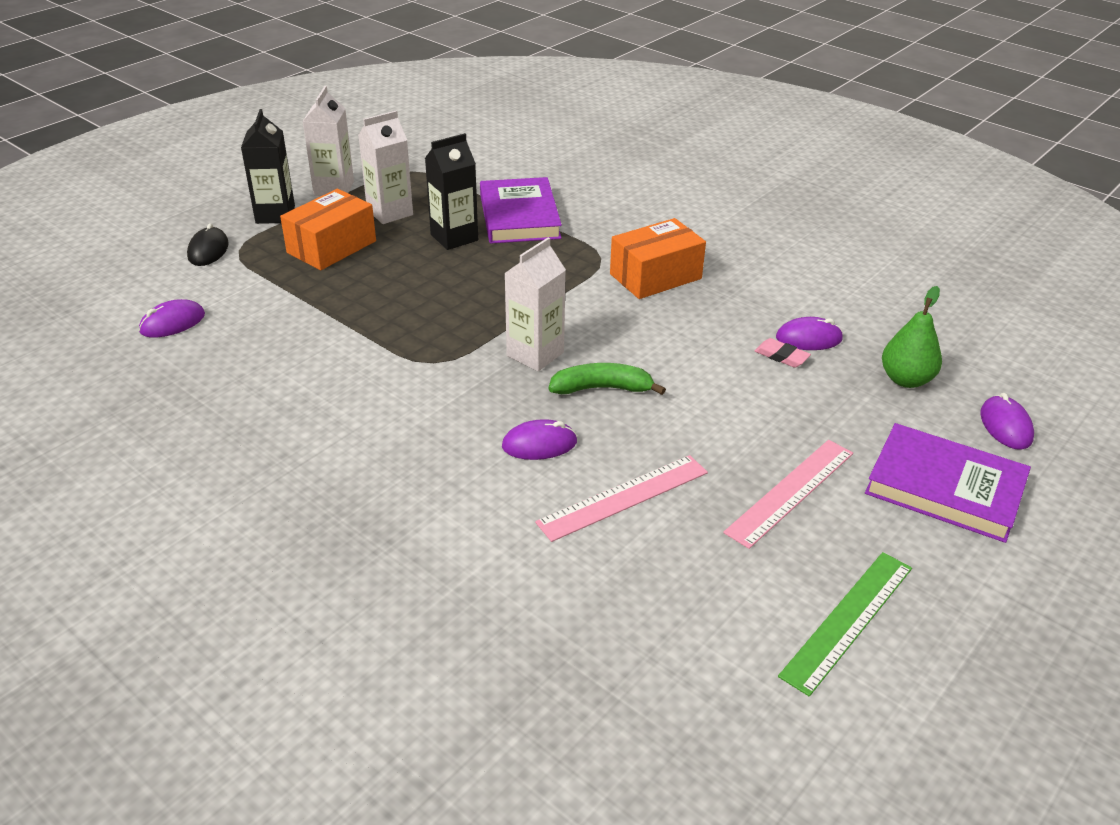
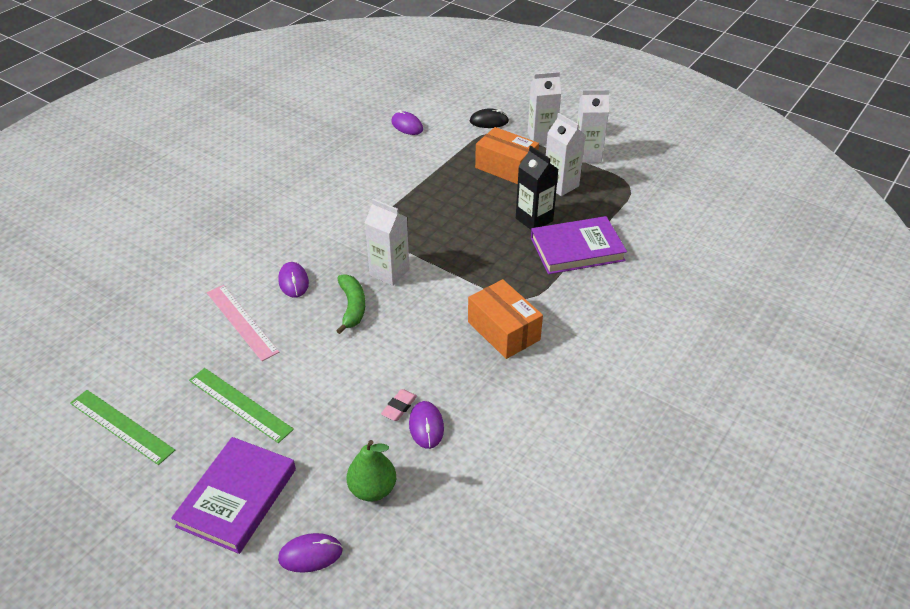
camera: 85 degrees right, 5 degrees up
(275, 215) = (541, 138): black carton -> white carton
(791, 492) = (240, 404): pink ruler -> green ruler

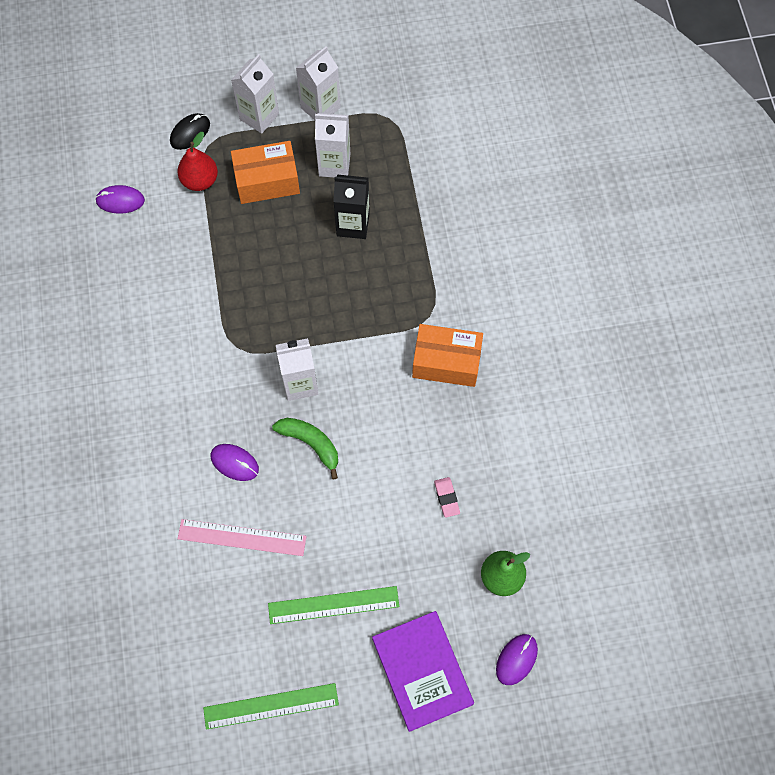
camera: 45 degrees left, 25 degrees up
(426, 426) = (482, 495): purple mouse -> none
(465, 144) = (200, 180): none -> red pear
(577, 249) = (418, 229): purple book -> none

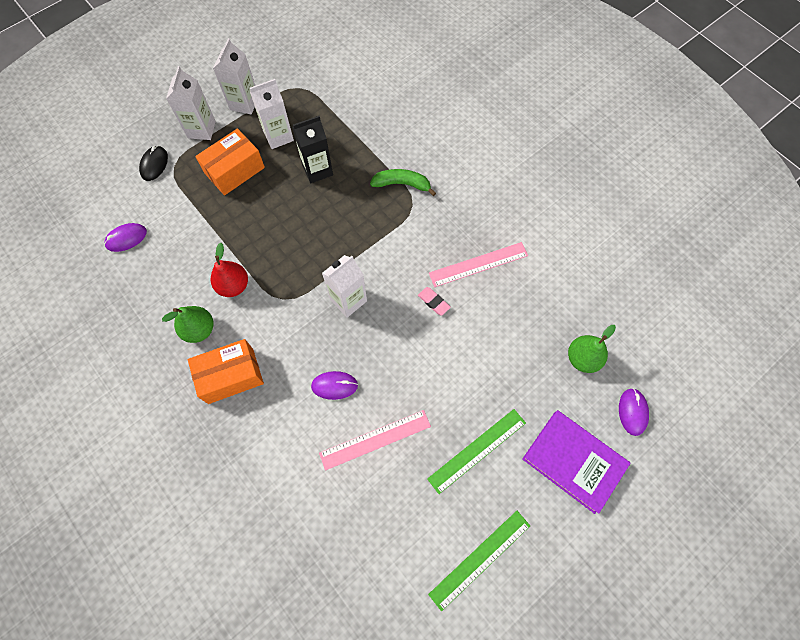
camera: 30 degrees left, 0 degrees up
(138, 334) = (199, 329): none -> green pear
(200, 180) = (182, 194): red pear -> red pear (233, 286)
(311, 444) = (384, 339): green banana -> green banana (402, 184)
(446, 362) = (445, 230): orange box -> orange box (231, 376)
(446, 498) = (507, 324): pink eraser -> pink eraser (433, 302)
(458, 419) = (478, 264): none -> pink ruler

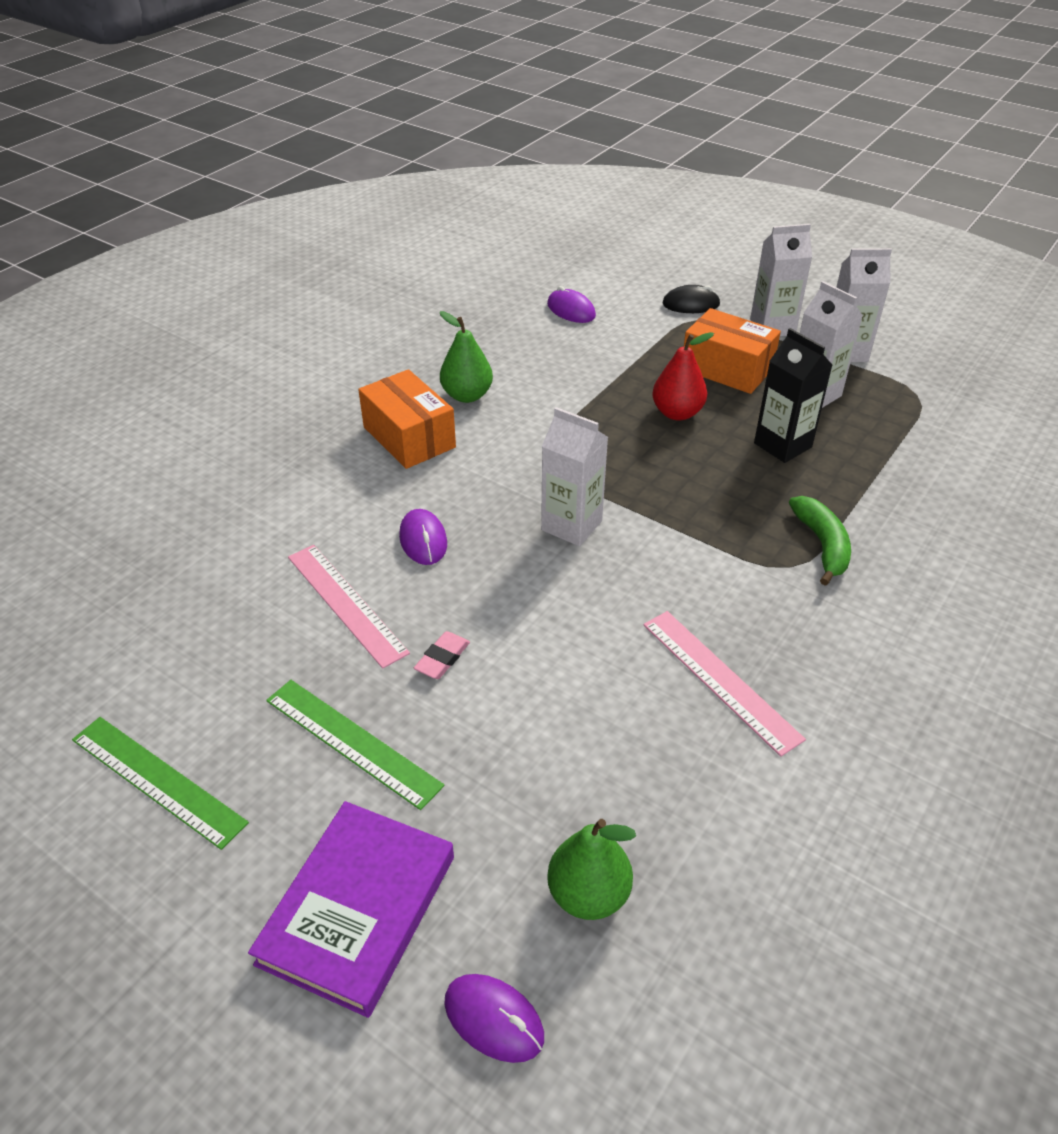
camera: 75 degrees right, 25 degrees down
(233, 286) = (544, 409): red pear -> red pear (677, 413)
(433, 302) = (614, 630): pink eraser -> pink eraser (442, 658)
(632, 412) = (494, 1019): purple mouse -> purple mouse turned 45 degrees clockwise

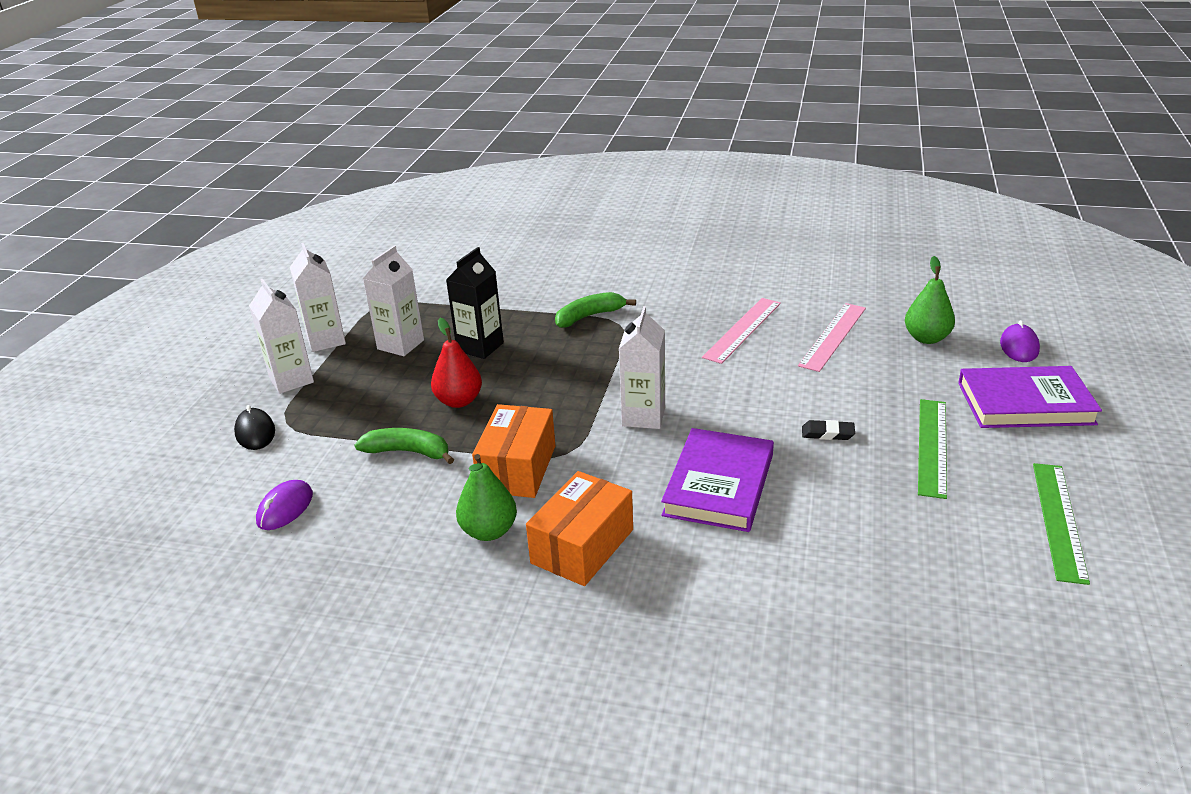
camera: 110 degrees left, 10 degrees down
(346, 603) = (822, 499): pink ruler -> pink ruler (832, 336)
(423, 540) = (718, 485): purple mouse -> purple book
(442, 658) = (827, 433): pink eraser -> black eraser
(608, 373) = (408, 452): none -> green banana
(727, 369) = (375, 390): orange box -> orange box (517, 468)

